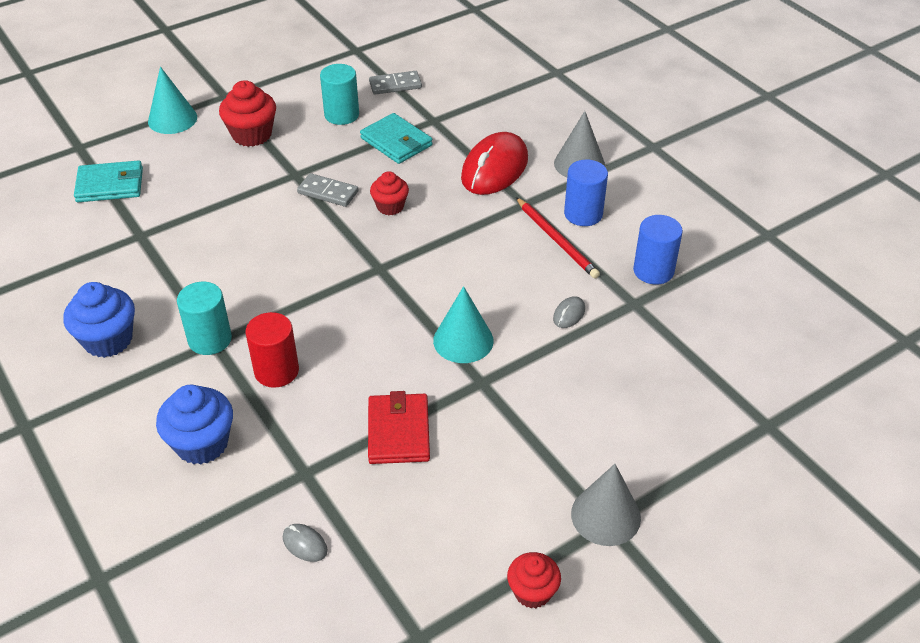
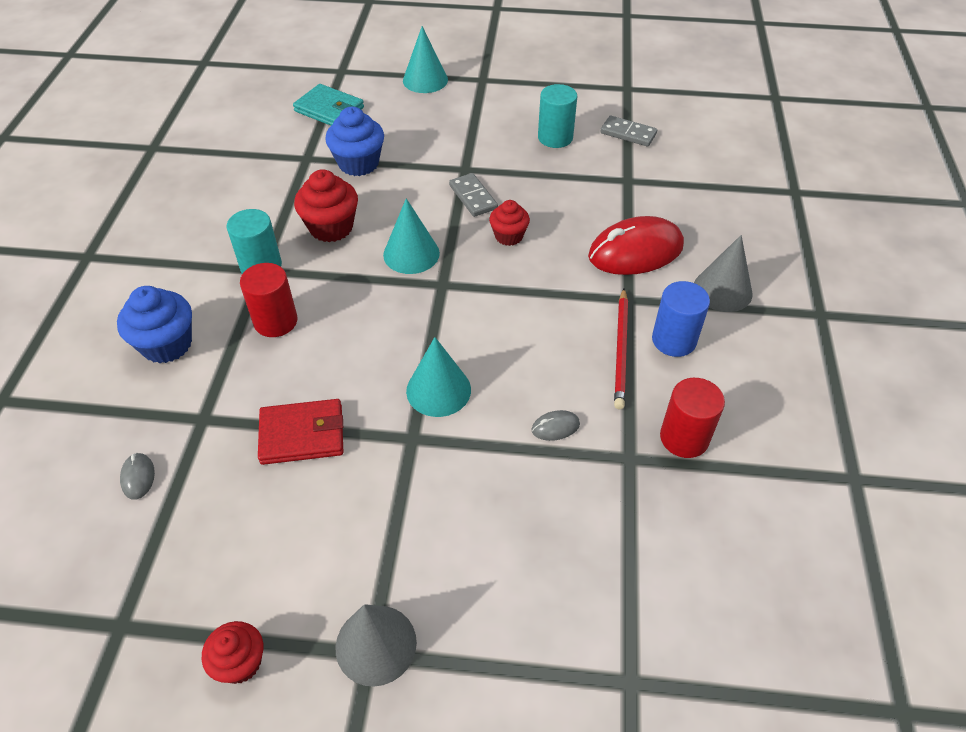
camera: 40 degrees right, 5 degrees up
(108, 340) = (200, 225): blue cupcake -> blue cupcake (358, 163)
(252, 135) = (468, 120): red cupcake -> red cupcake (331, 227)
(328, 260) = (411, 254): none -> turquoise cone
(396, 142) = (575, 183): turquoise wallet -> none
(398, 432) = (302, 434): red wallet -> red wallet turned 45 degrees clockwise
(653, 271) = (684, 438): blue cylinder -> red cylinder

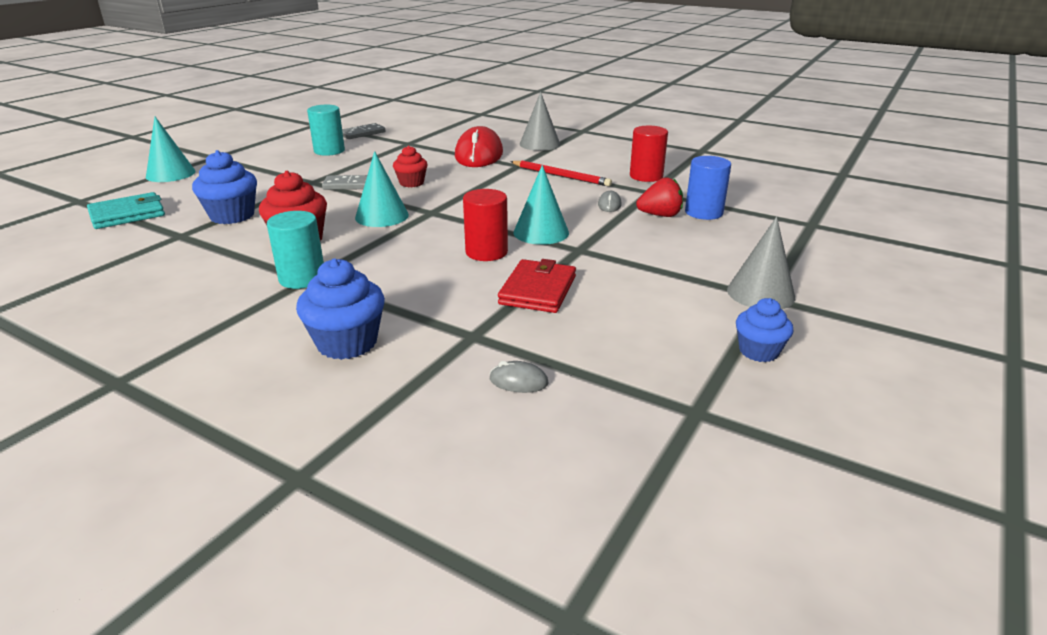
camera: 65 degrees left, 20 degrees down
(240, 662) = (758, 351): red cupcake -> blue cupcake
(275, 321) = (387, 282): red cylinder -> red cylinder (486, 252)
(553, 488) = (660, 215): none -> red strawberry
(674, 340) = (567, 162): blue cylinder -> blue cylinder (703, 212)

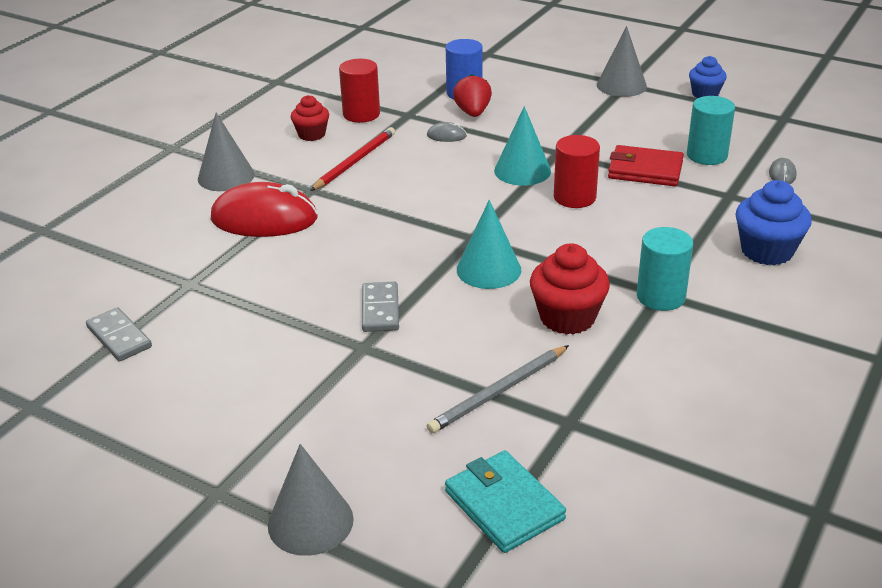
camera: 90 degrees left, 5 degrees up
(170, 174) = (310, 522): turquoise cone -> grey cone
(232, 216) = (498, 392): blue cupcake -> grey pencil
(329, 151) = (213, 357): turquoise cylinder -> turquoise cylinder (707, 155)
(411, 183) = (374, 261): red cupcake -> red cupcake (311, 134)

